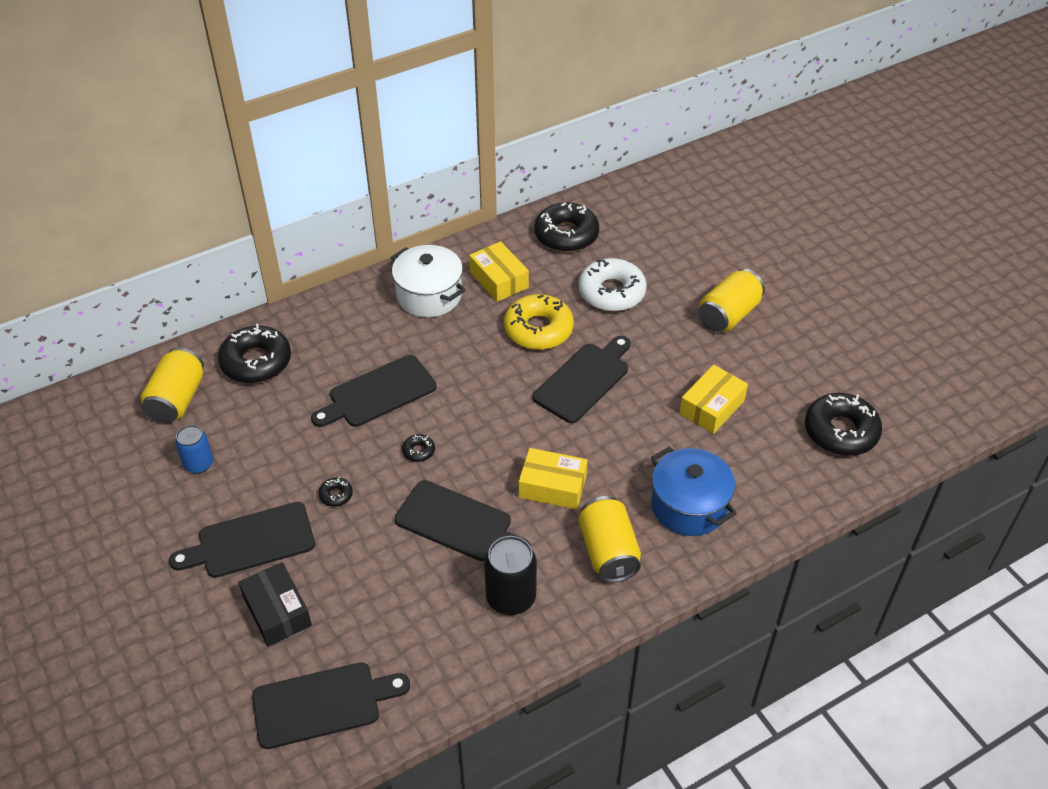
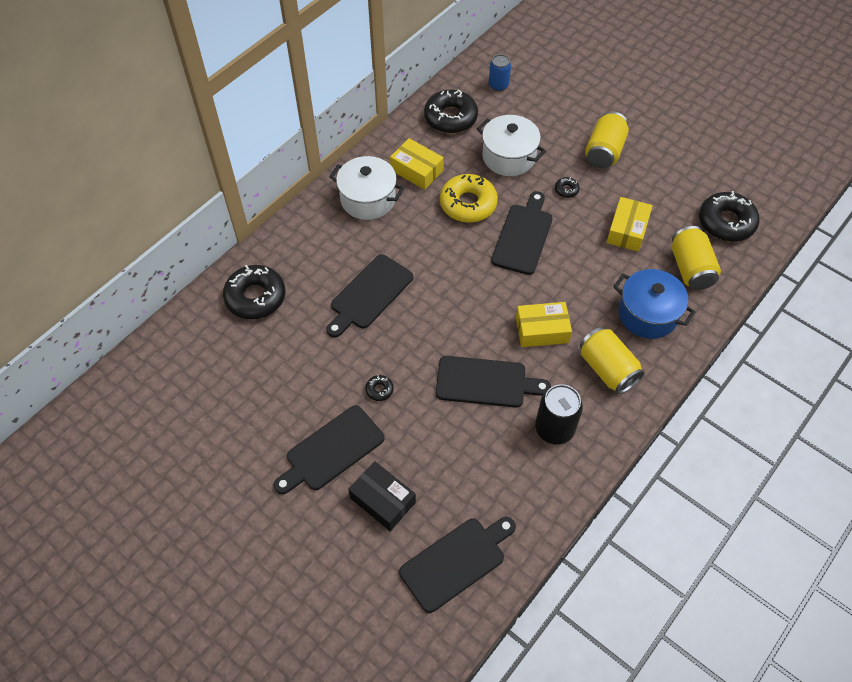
camera: 20 degrees left, 10 degrees up
(177, 399) = (206, 349): yellow can -> yellow can (690, 269)
(199, 464) = (254, 399): blue can -> blue can (498, 85)
(418, 451) = (426, 333): black donut -> black donut (566, 190)
(611, 292) = (509, 157): white donut -> white pot

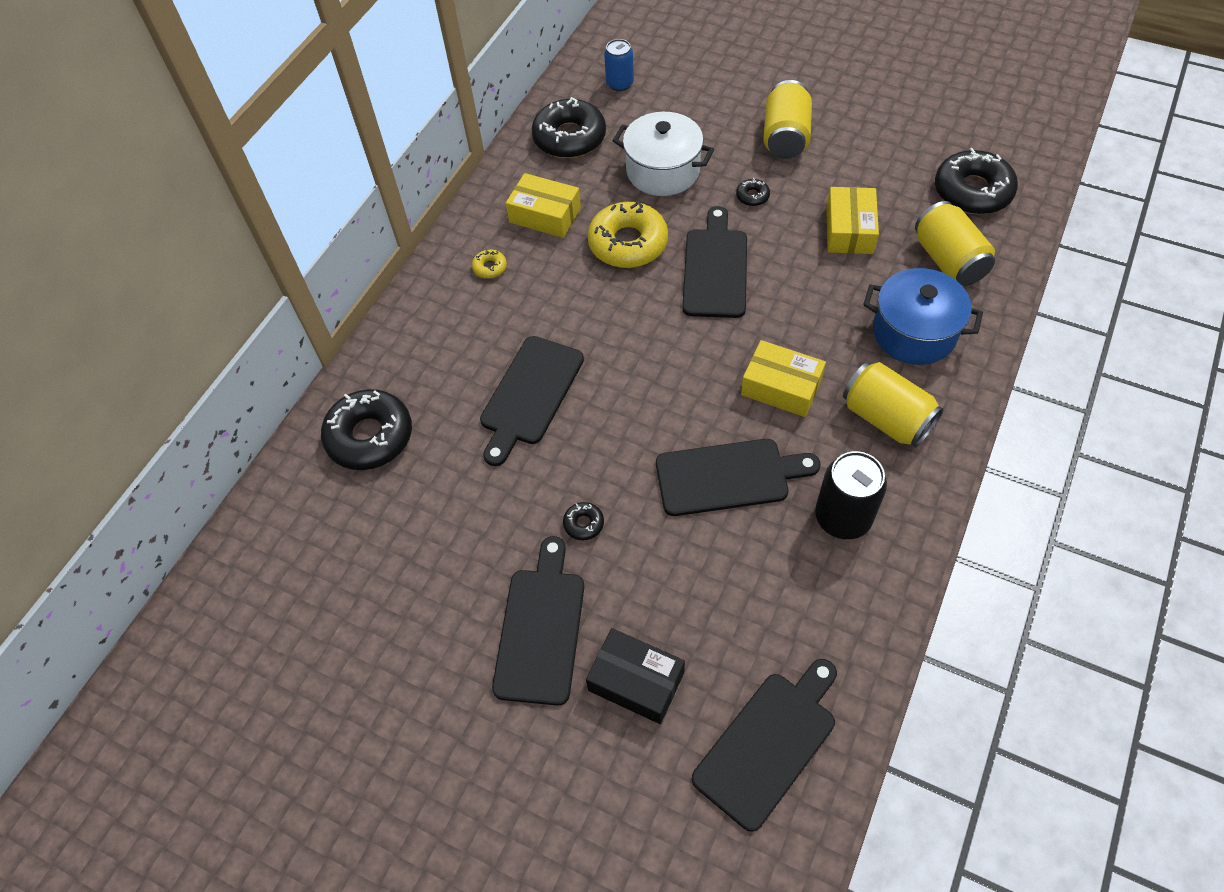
camera: 10 degrees left, 0 degrees up
(331, 450) = (541, 628): black cutting board -> black cutting board turned 150 degrees clockwise
(368, 199) = (490, 267): white pot -> yellow donut
(542, 330) = (781, 387): yellow box -> yellow box turned 45 degrees clockwise

